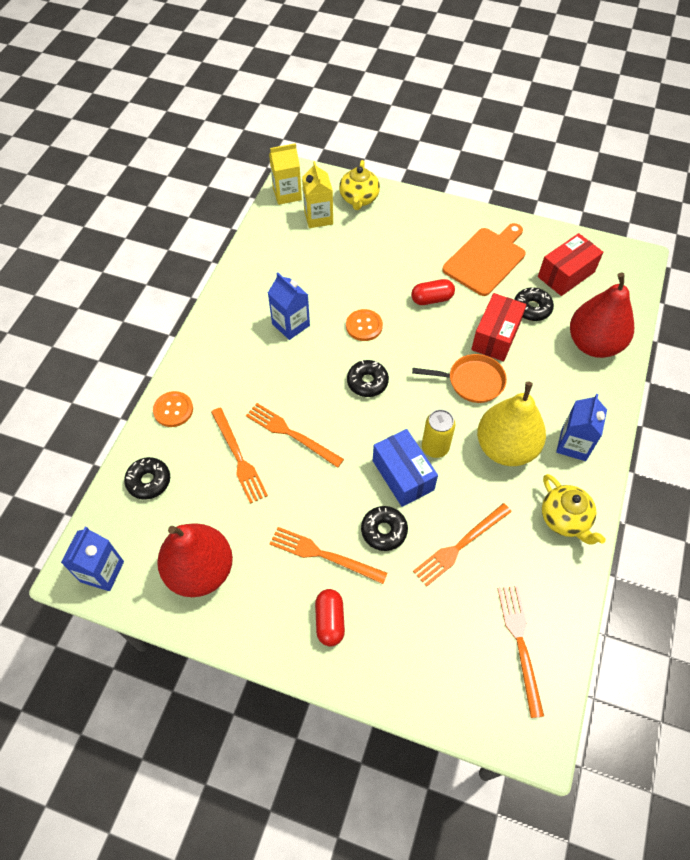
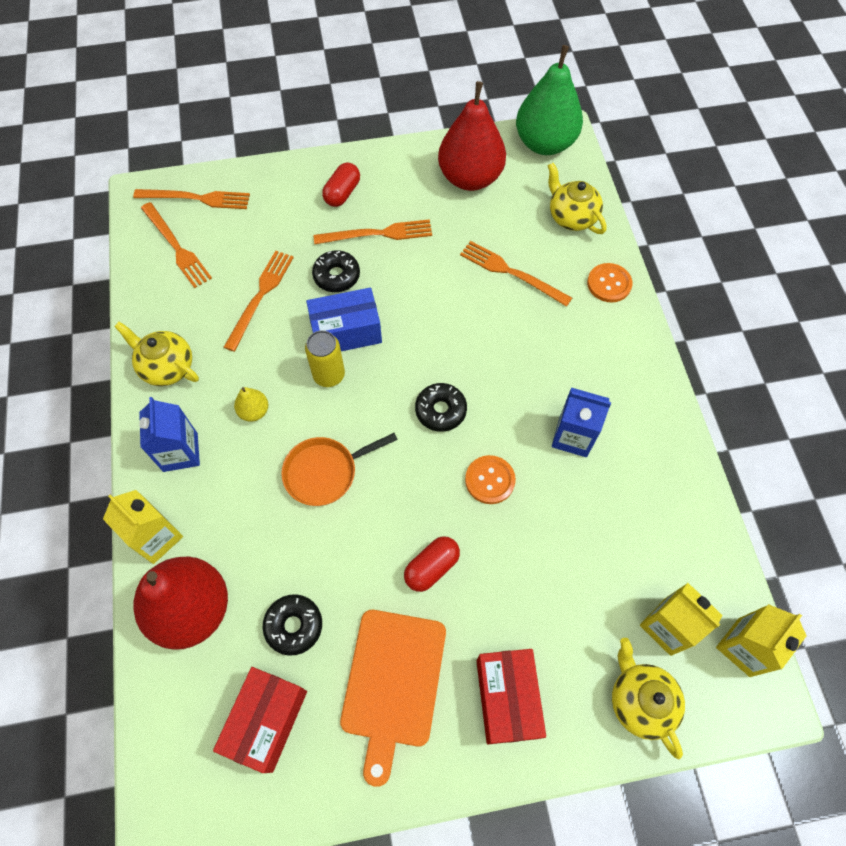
camera: 150 degrees right, 5 degrees up
(102, 571) = (545, 143): blue carton -> green pear
(149, 481) = (571, 217): black donut -> yellow teapot
(291, 434) = (480, 317): orange fork -> orange fork (196, 198)
(330, 621) = (342, 193): red capsule -> red capsule turned 60 degrees clockwise
(403, 475) = (346, 332): blue box -> blue box turned 45 degrees counterclockwise
(496, 336) = (323, 552): red box -> red box (507, 698)
(506, 447) = (254, 411): yellow pear -> yellow pear, size x0.43
(607, 395) = (156, 537): none -> yellow carton

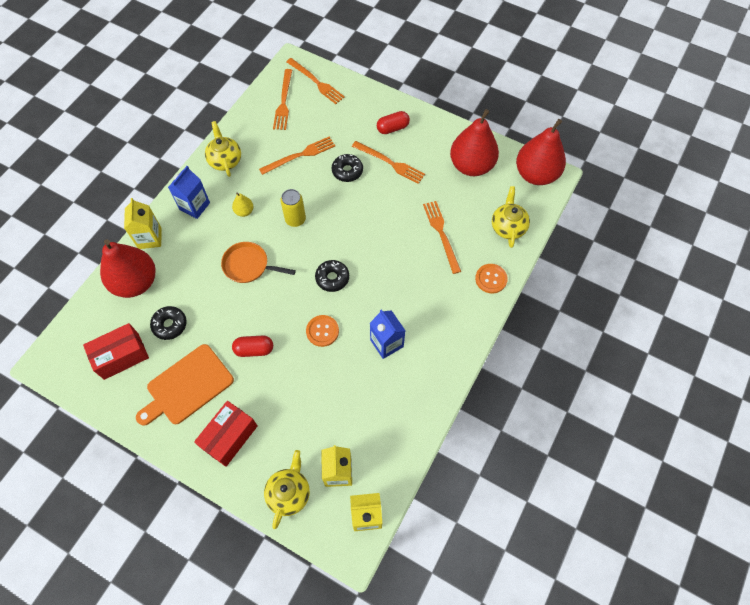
camera: 40 degrees right, 0 degrees up
(346, 332) = (324, 204): blue box -> none
(545, 143) = (536, 174): green pear -> red pear

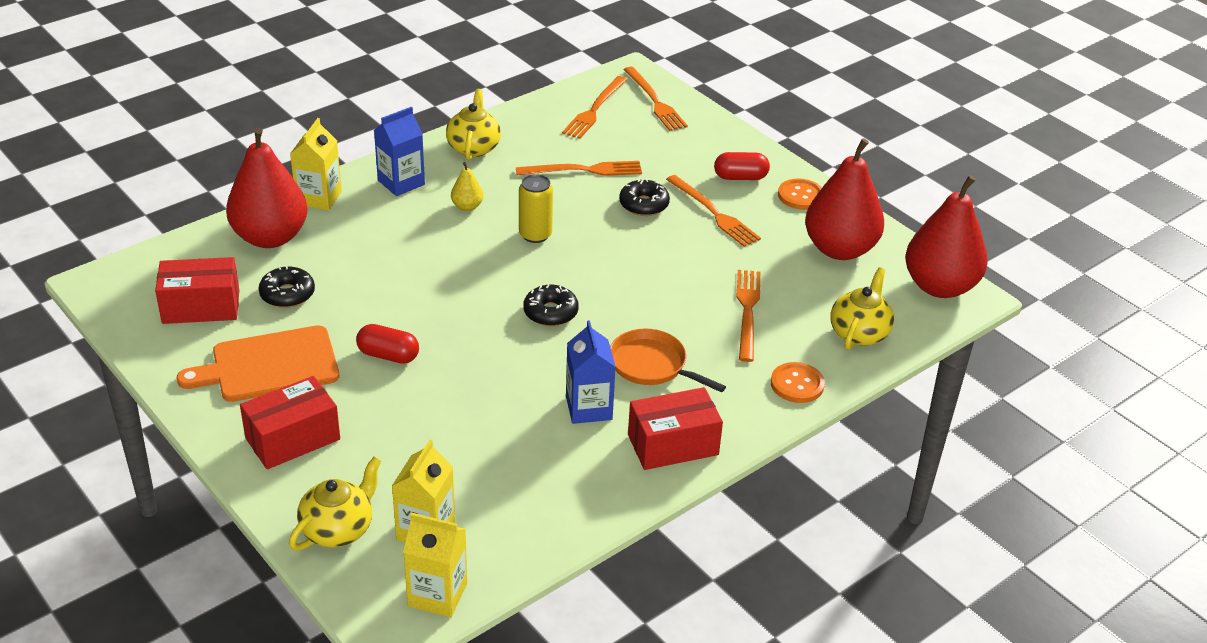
camera: 20 degrees right, 25 degrees down
(249, 265) = (437, 265): orange pan -> orange pan (652, 365)
(322, 331) = (500, 365): orange button -> orange button (800, 196)
(444, 352) = (673, 445): none -> red box

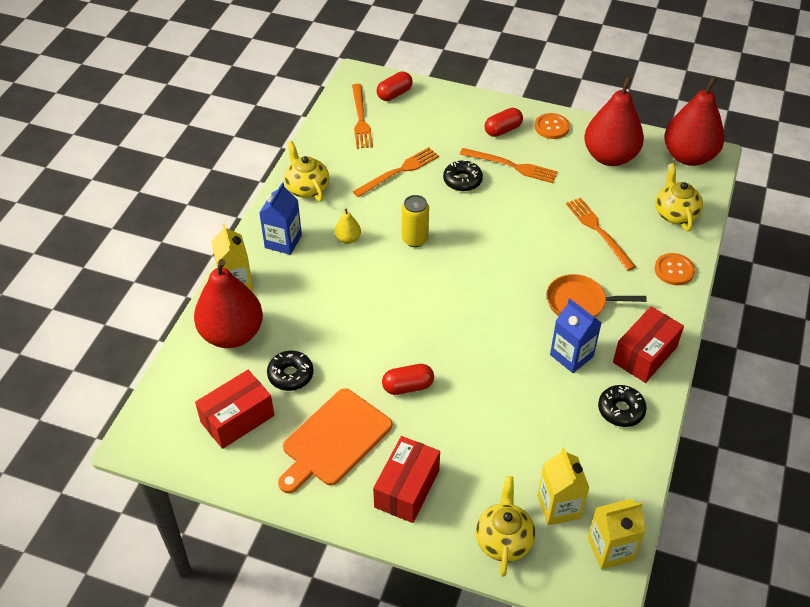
camera: 30 degrees left, 10 degrees up
(550, 312) = (481, 295): black donut -> black donut (621, 410)
(655, 101) = (394, 94): orange fork -> red capsule

